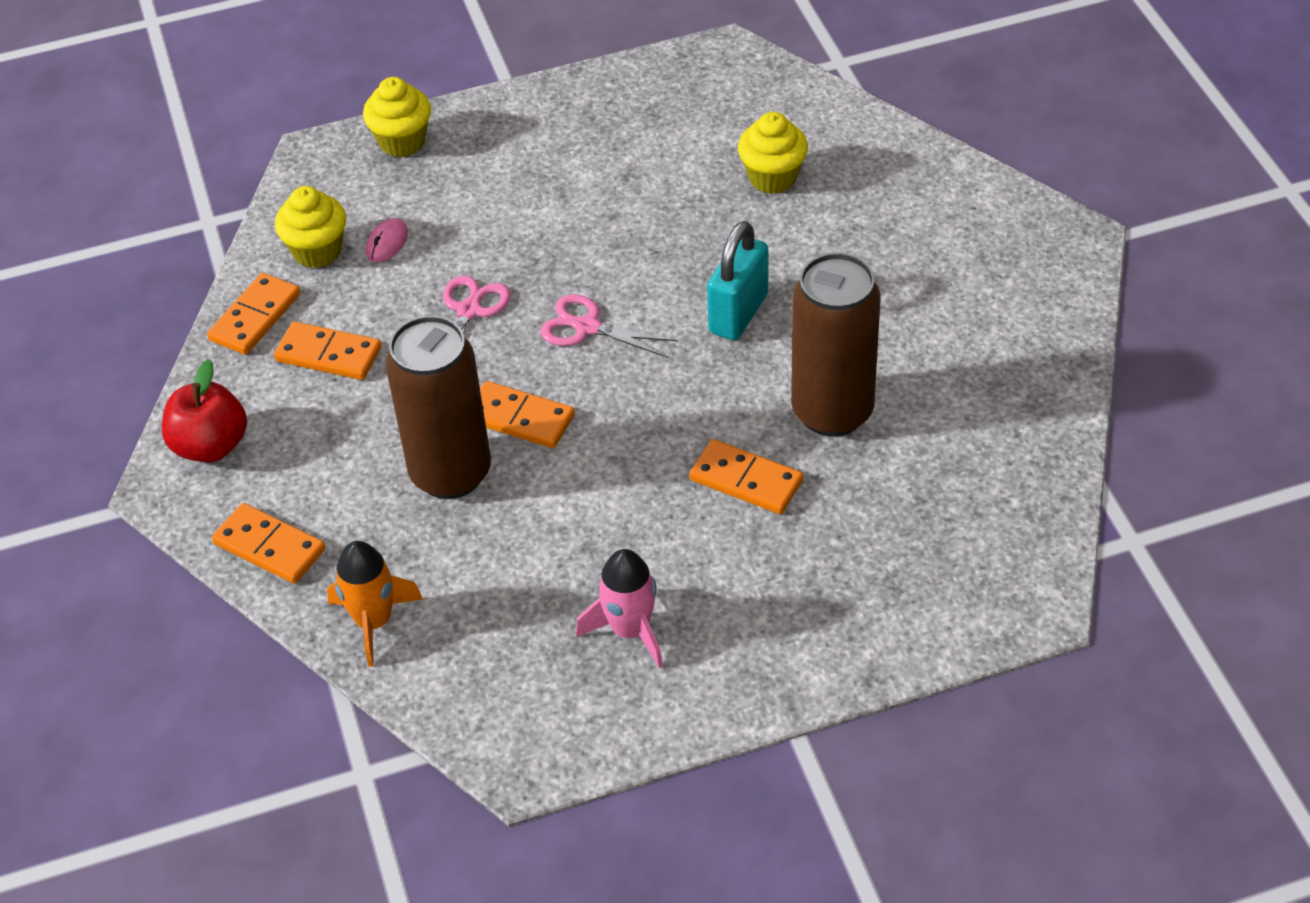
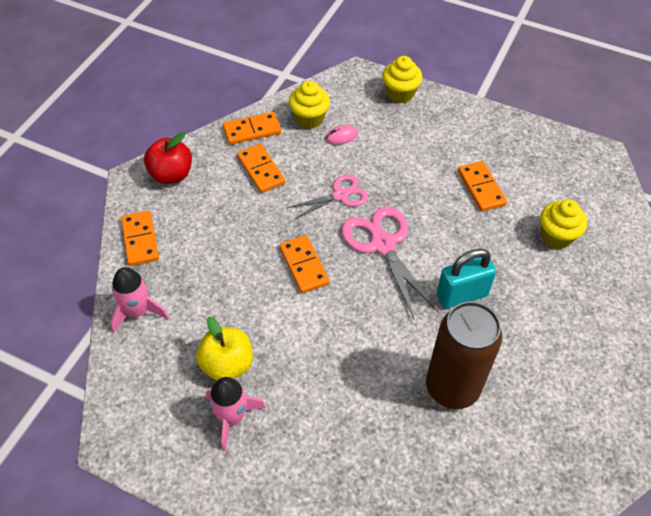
camera: 40 degrees right, 5 degrees up
(374, 621) = (138, 311): orange rocket -> pink rocket
(450, 473) = (246, 267): brown can -> none
(557, 586) = (227, 364): none -> yellow apple
(587, 327) = (383, 245): pink scissors -> pink scissors, size x1.58
(746, 480) = (370, 387): orange domino -> orange domino (481, 188)

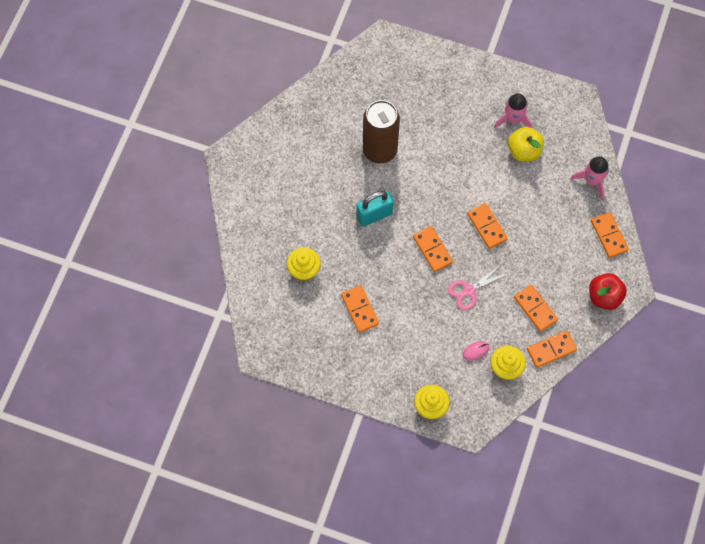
camera: 175 degrees right, 15 degrees up
(383, 245) = (432, 250): pink scissors -> orange domino

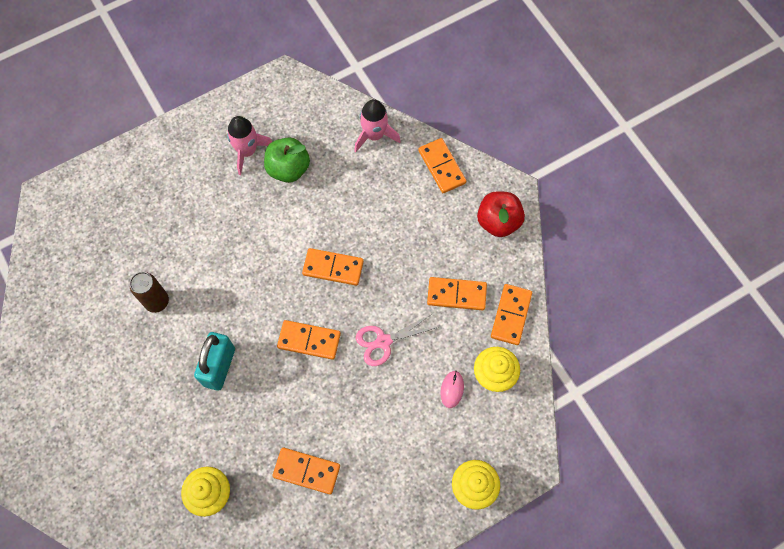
camera: 50 degrees left, 0 degrees up
(380, 150) = (157, 301): brown can -> brown can, size x0.54
(469, 291) = (383, 341): pink scissors -> pink scissors turned 60 degrees clockwise
(523, 151) = (288, 169): yellow apple -> green apple
(608, 236) = (441, 167): orange domino -> orange domino turned 45 degrees clockwise

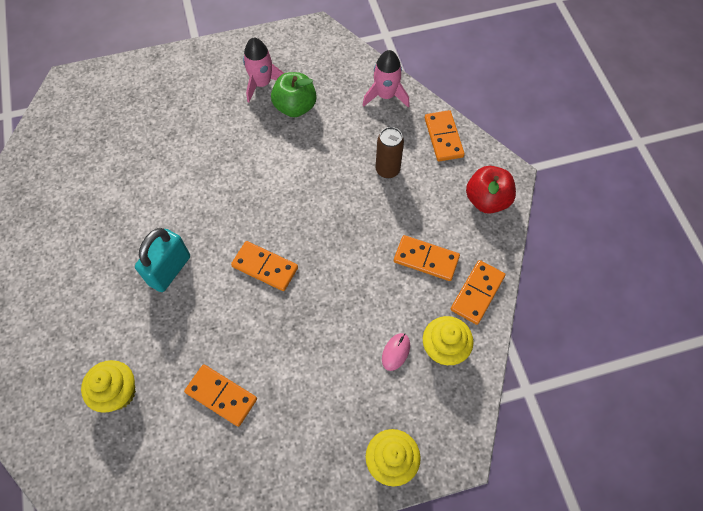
camera: 15 degrees right, 5 degrees down
(157, 301) = (132, 195): brown can -> brown can (387, 170)
(333, 268) = (310, 205): orange domino -> none
(383, 341) = (339, 286): pink scissors -> none

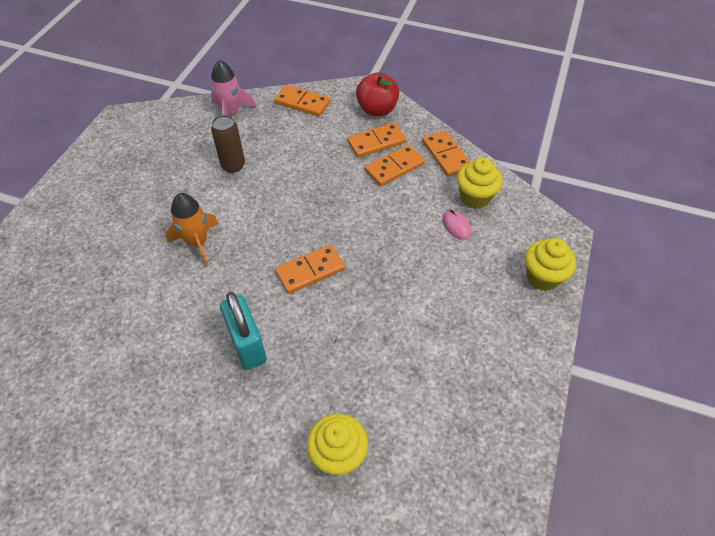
camera: 55 degrees left, 10 degrees down
(221, 396) = (405, 366): orange domino -> orange domino (376, 142)
(236, 172) = (197, 243): none -> orange rocket
(262, 84) = (129, 179): pink rocket -> none
(295, 107) = (178, 170): green apple -> none
(387, 170) = (297, 147): brown can -> brown can (233, 165)

